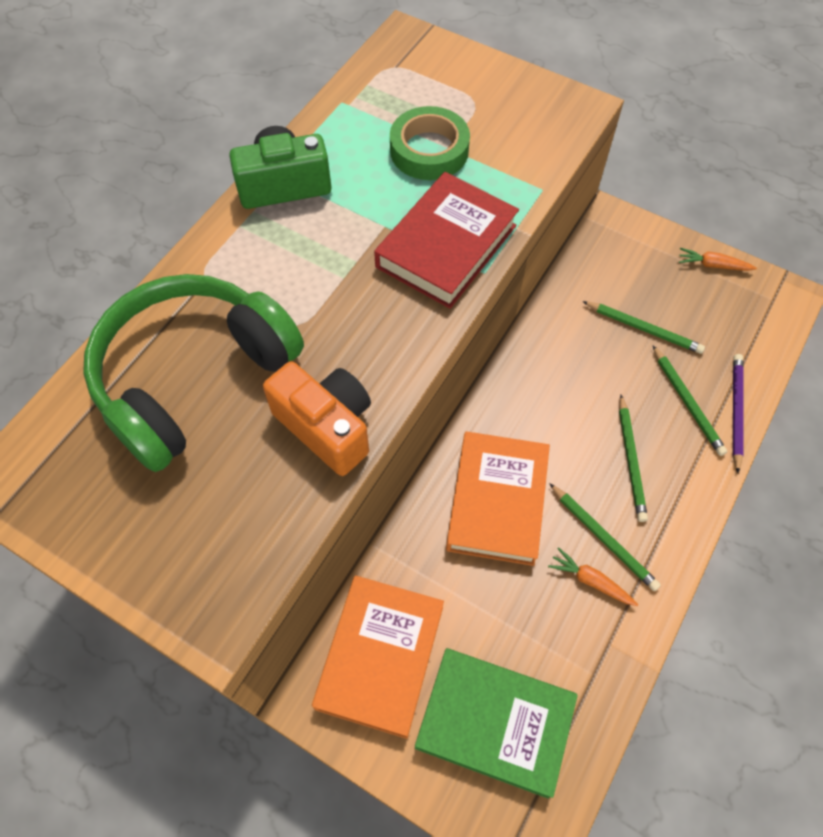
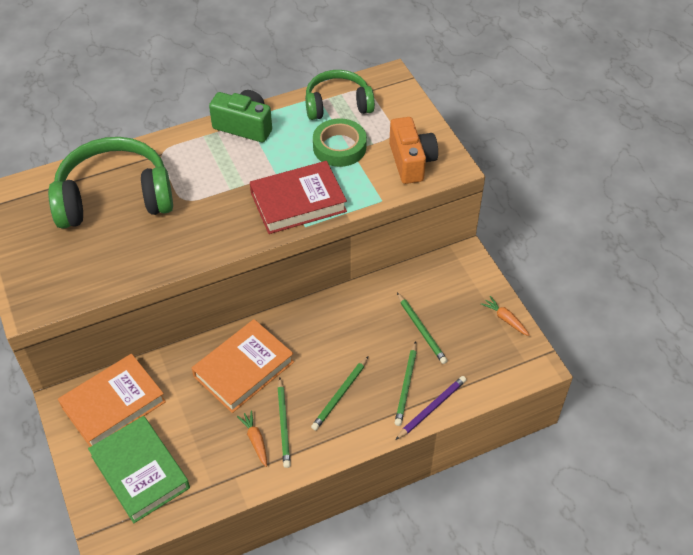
camera: 35 degrees right, 10 degrees down
(327, 427) = (154, 255): orange camera -> orange camera (411, 161)
(376, 99) = (338, 104): none -> green headphones

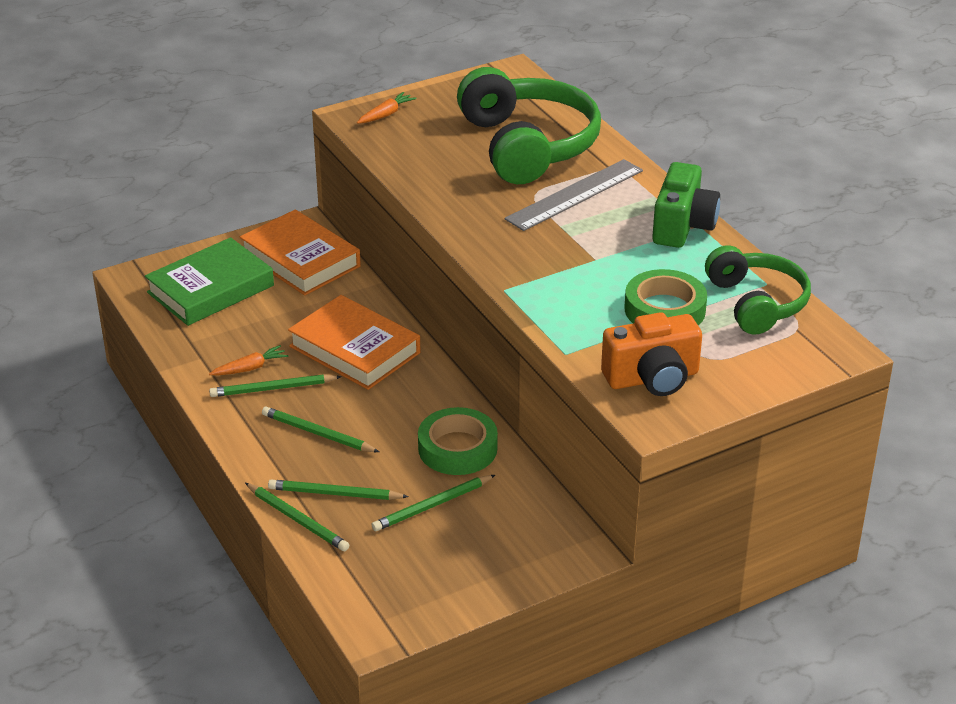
camera: 85 degrees right, 15 degrees down
(191, 177) = (575, 195): none -> grey ruler
(298, 202) = (547, 281): red book -> none
(364, 312) = (457, 448): none -> green tape
(431, 408) = (297, 519): purple pencil -> green pencil
(505, 319) = (462, 596): orange carrot -> orange carrot (386, 114)

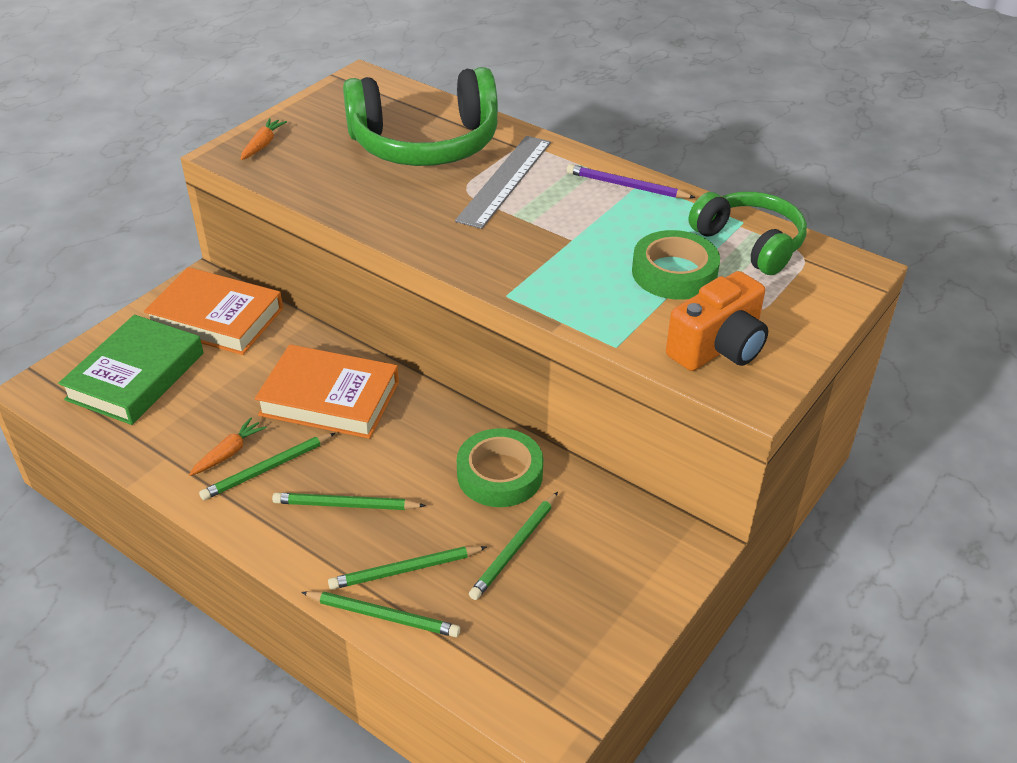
camera: 25 degrees left, 5 degrees up
(527, 145) = (425, 144): green headphones -> green headphones turned 120 degrees clockwise
(682, 226) = (626, 186): green camera -> purple pencil

